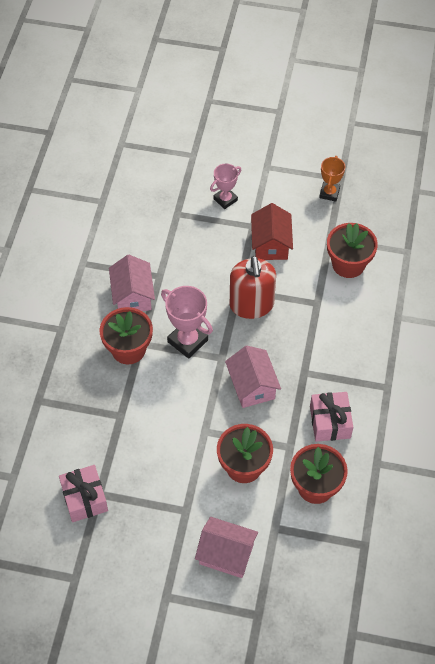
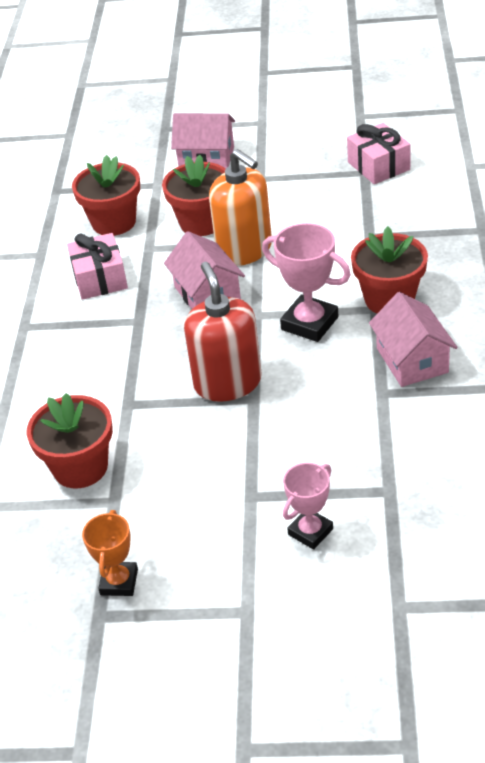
camera: 175 degrees right, 15 degrees down
(216, 425) = (244, 250): none -> orange soap dispenser
(271, 244) = (213, 473): red house -> none

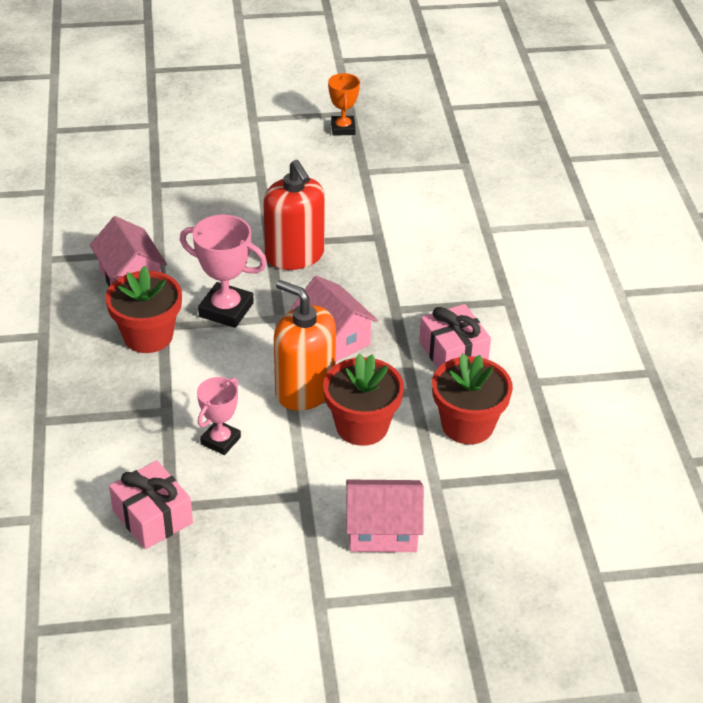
camera: 165 degrees right, 0 degrees up
(80, 467) = (399, 191): red flower pot -> none
(310, 532) = (213, 159): pink trophy -> pink trophy (220, 440)

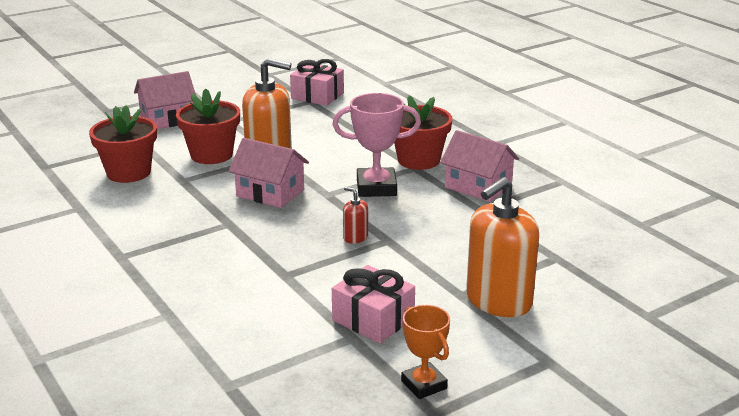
camera: 155 degrees right, 15 degrees down
(220, 440) = (307, 128): pink trophy -> none
(239, 165) = (498, 301): none -> orange soap dispenser
(295, 255) = (355, 237): red soap dispenser -> red soap dispenser, size x0.44
(453, 353) = (159, 208): pink gift -> pink gift (373, 319)

